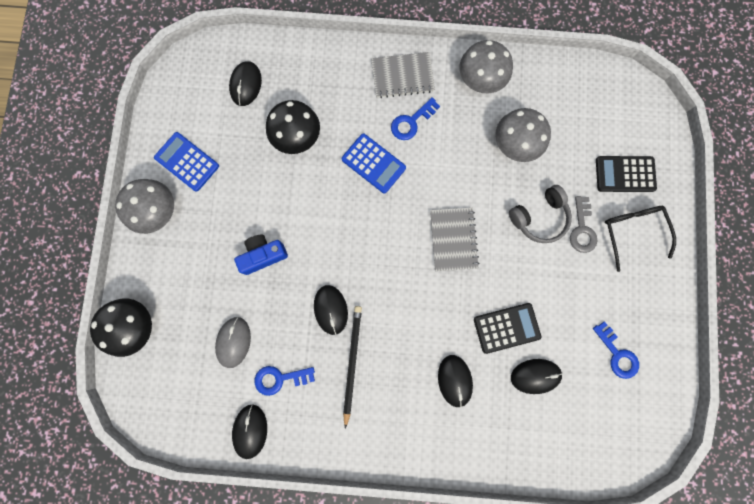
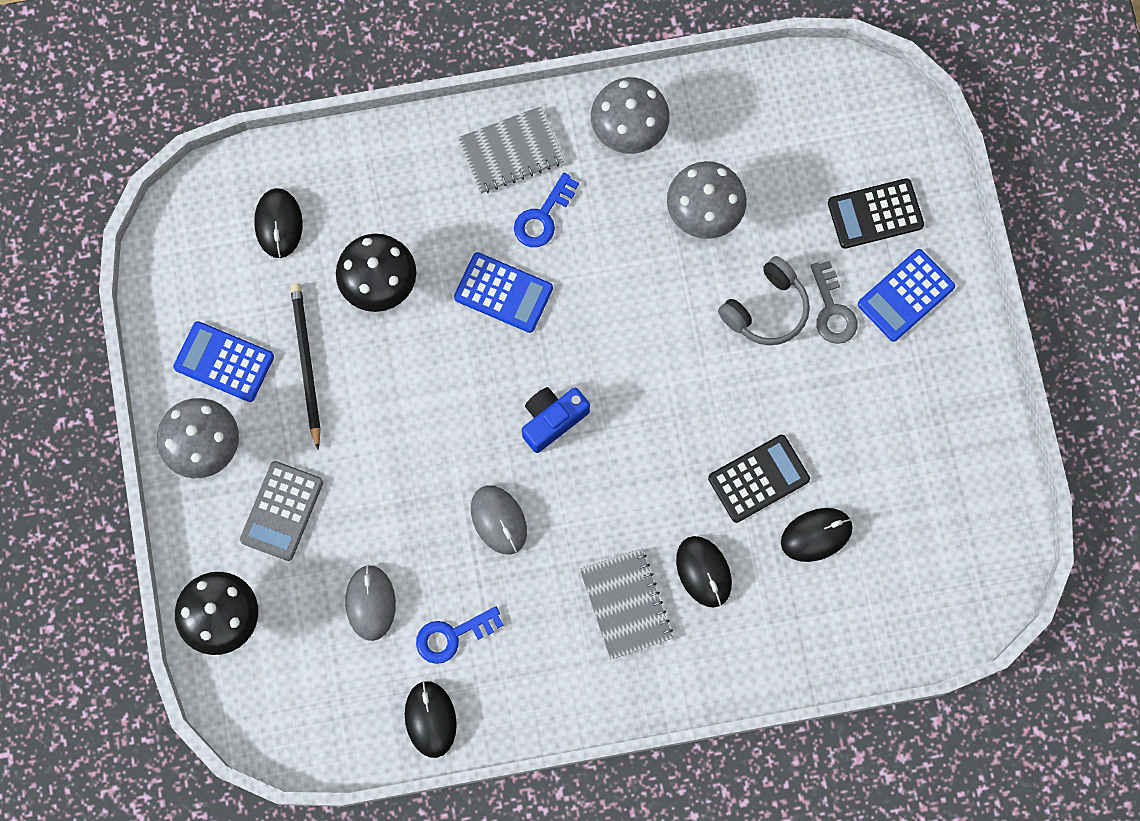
camera: 15 degrees left, 5 degrees down
(195, 266) = (281, 511): none -> grey calculator
(263, 255) = (377, 469): blue camera -> blue camera (552, 420)
(330, 309) = (498, 520): black mouse -> grey mouse
(352, 362) = (550, 586): black pencil -> black pencil (306, 363)
(453, 239) = (650, 373): grey notebook -> grey notebook (626, 604)
(617, 354) = (924, 474): blue key -> none
(632, 232) = (905, 295): black glasses -> blue calculator

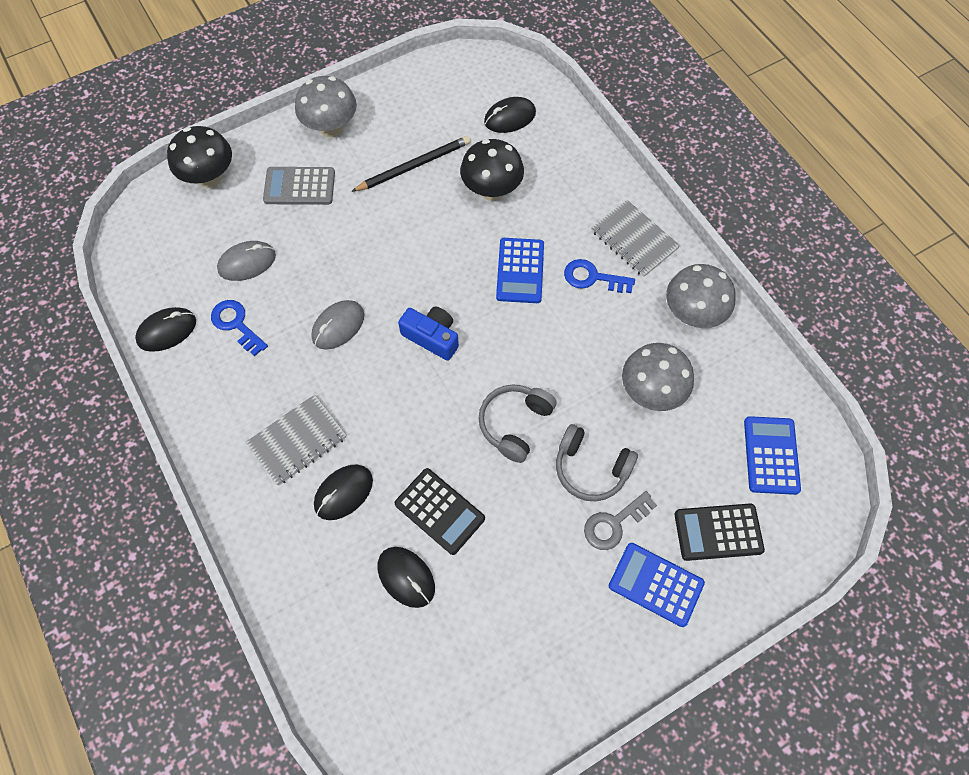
camera: 70 degrees right, 10 degrees down
(224, 362) = (396, 119): blue calculator -> blue calculator (771, 455)
(689, 368) = (515, 424): none -> grey headphones
(875, 214) = (718, 532): black calculator -> black calculator turned 60 degrees counterclockwise

